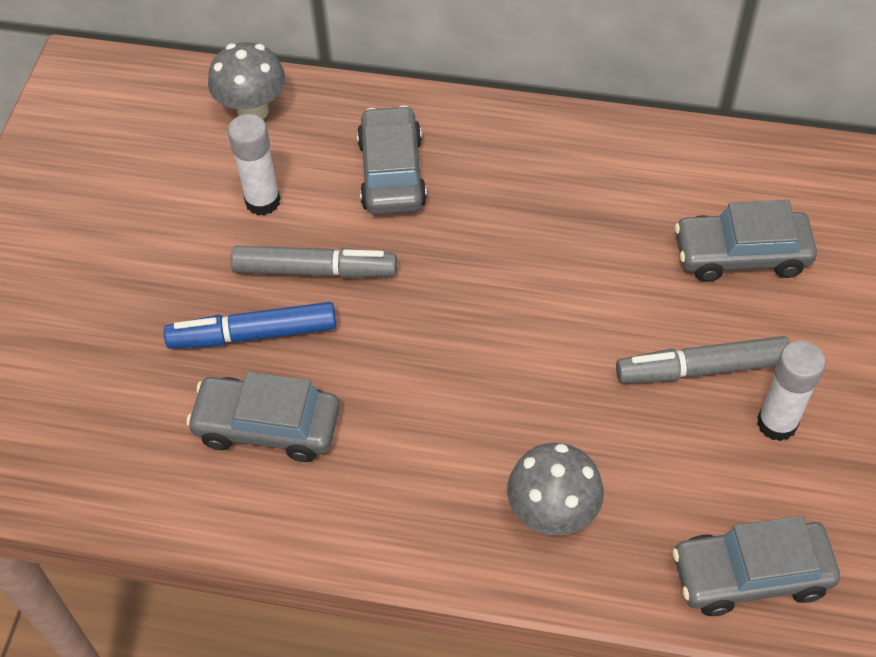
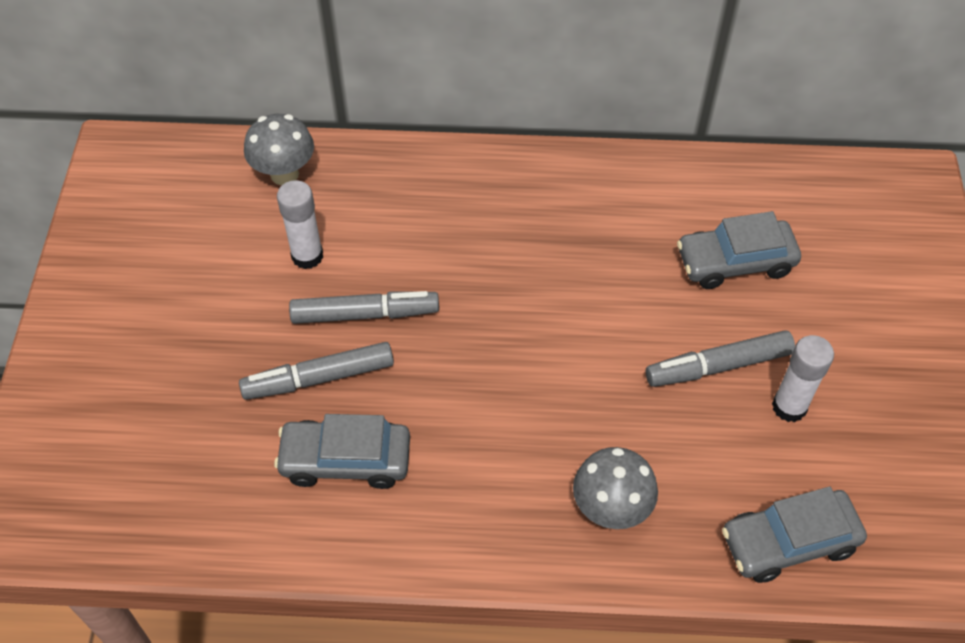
camera: 10 degrees left, 0 degrees up
(253, 334) = (319, 378): blue marker -> grey marker
(392, 173) = (419, 219): grey car -> none

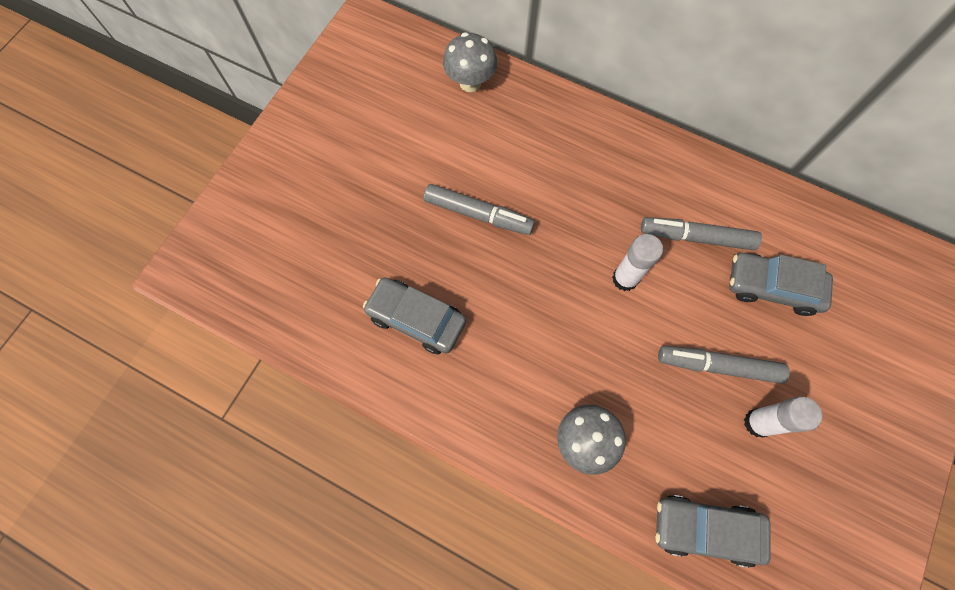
camera: 25 degrees right, 15 degrees up
(307, 256) = (458, 153): white glue stick -> white glue stick (625, 278)
(319, 378) = (425, 249): grey marker -> grey marker (696, 237)

